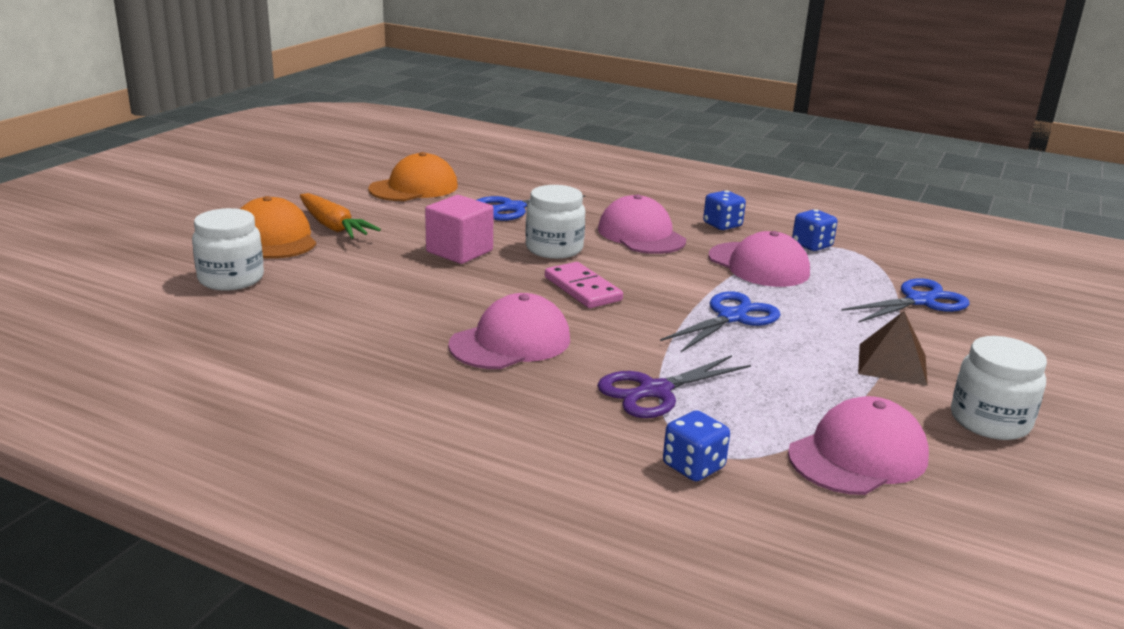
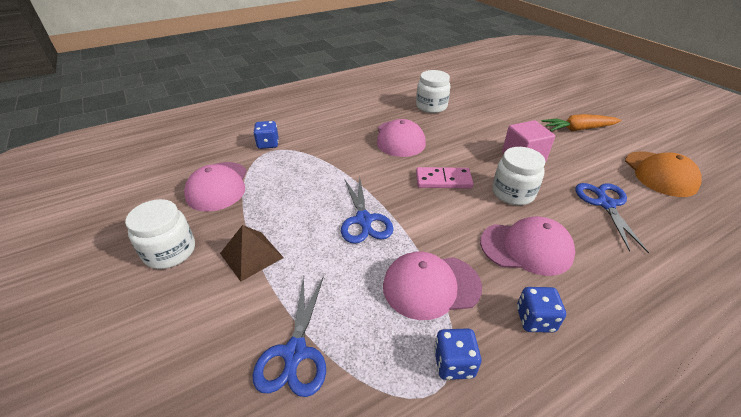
camera: 125 degrees right, 15 degrees up
(231, 279) = (513, 95): white jar -> white jar (431, 106)
(273, 238) = (563, 111): orange cap -> none
(655, 391) = (322, 158): purple scissors -> none

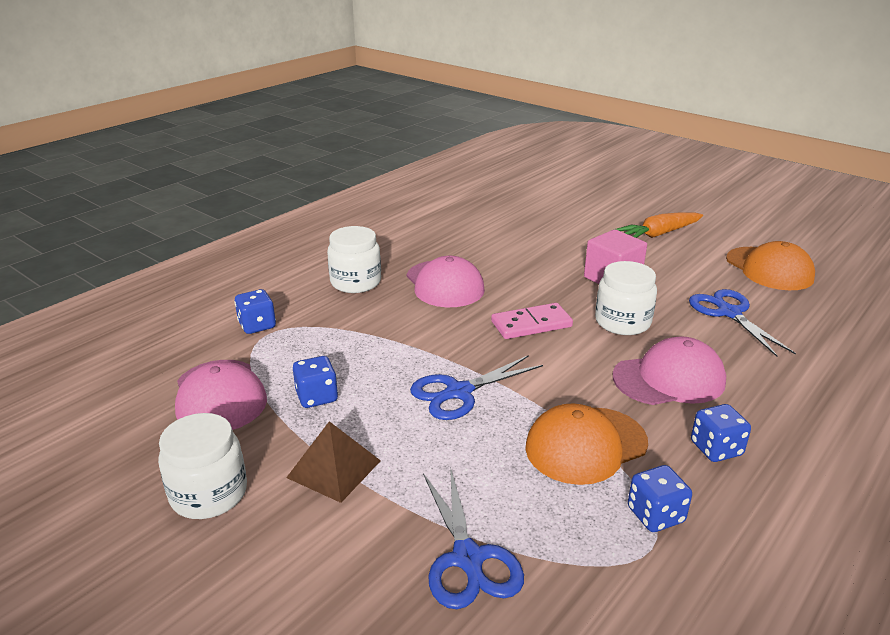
camera: 20 degrees left, 10 degrees down
(272, 201) = (317, 397): none -> blue dice
(364, 220) = (459, 392): blue scissors -> blue scissors turned 90 degrees clockwise
(431, 106) = (462, 236): white jar -> white jar (355, 282)
(431, 286) = (585, 445): pink cap -> orange cap

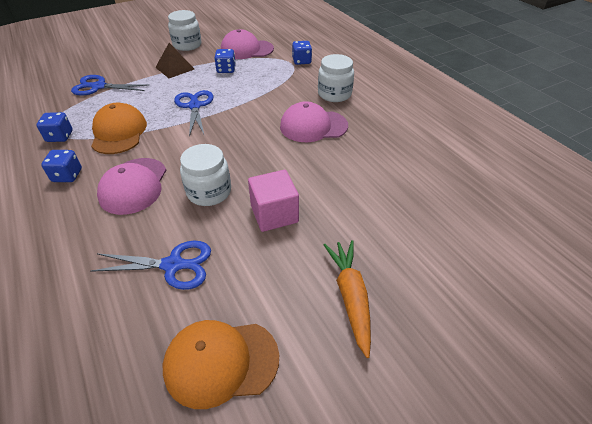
camera: 110 degrees right, 15 degrees up
(531, 324) = (238, 148): pink domino -> none

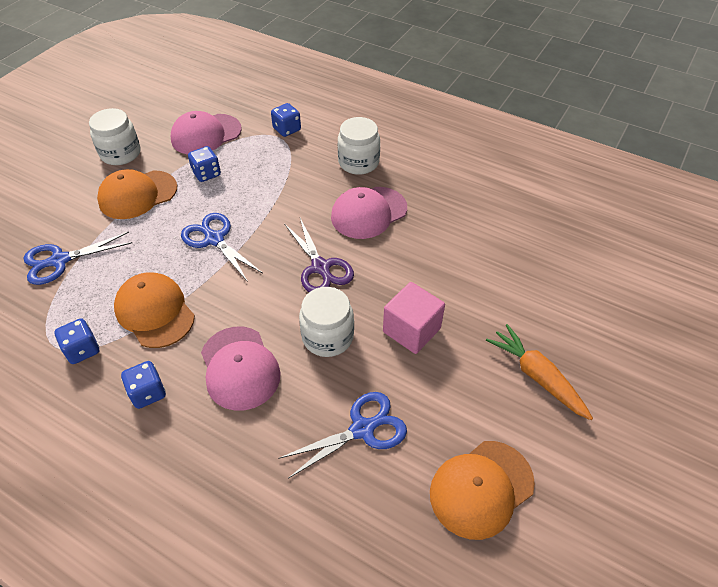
camera: 30 degrees left, 5 degrees up
(175, 68) = (137, 195): brown pyramid -> orange cap
(246, 147) = (320, 267): none -> purple scissors

